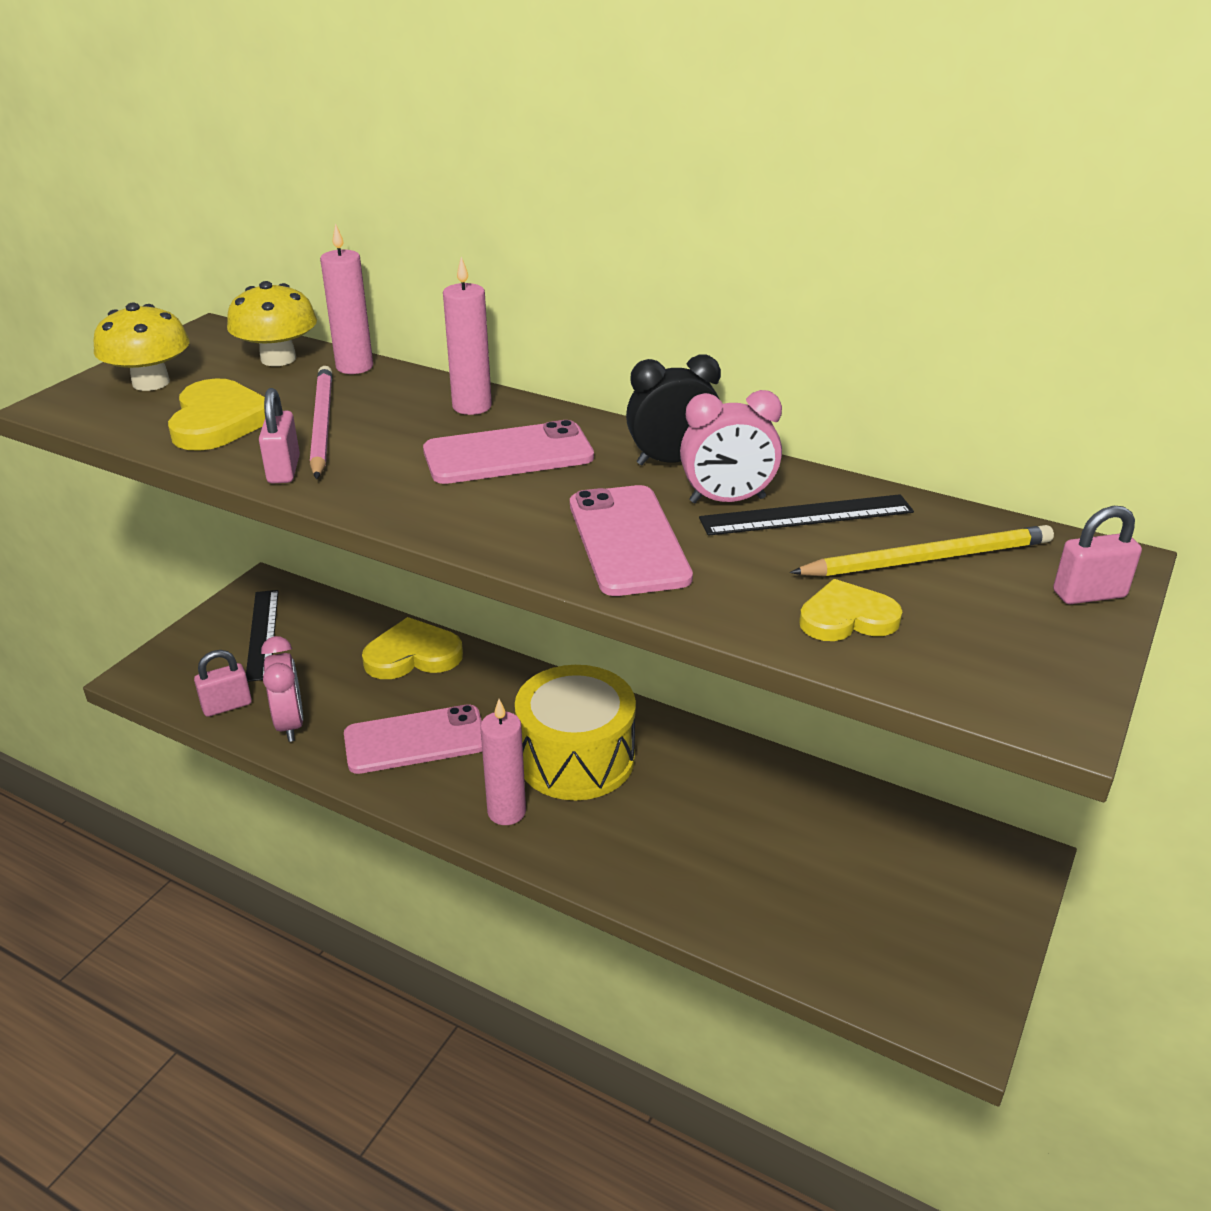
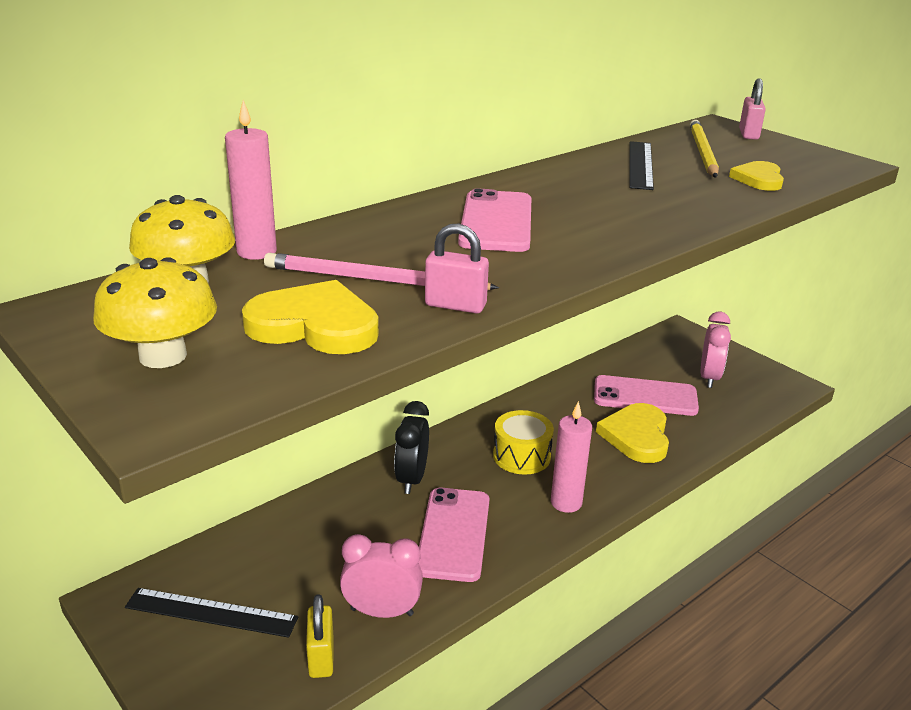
camera: 70 degrees left, 5 degrees down
(227, 706) = (321, 657): pink padlock -> yellow padlock
(413, 655) = (331, 513): yellow heart -> yellow heart (636, 436)
(472, 406) = (397, 221): pink candle -> none
(576, 758) = (521, 456): yellow drum -> yellow drum, size x0.61
(628, 541) = (649, 210): pink phone -> pink phone (645, 396)
(672, 461) = (546, 180): black clock -> black clock (412, 479)
(727, 500) = (610, 177): pink clock -> pink clock (709, 378)

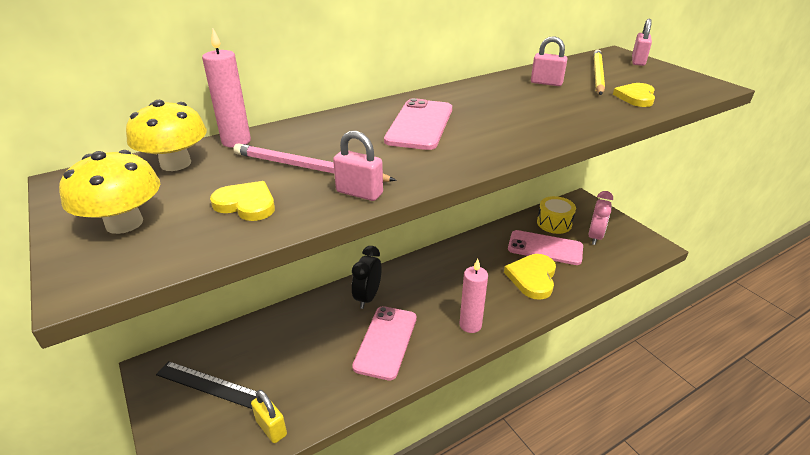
camera: 10 degrees right, 5 degrees up
(315, 325) = (246, 204): yellow heart -> yellow heart, size x0.65
(321, 657) = (271, 428): yellow padlock -> yellow padlock turned 45 degrees counterclockwise
(382, 612) = (321, 397): pink clock -> none
(521, 456) = (447, 286): yellow drum -> yellow drum (554, 223)
(640, 165) = (546, 83): black ruler -> pink padlock

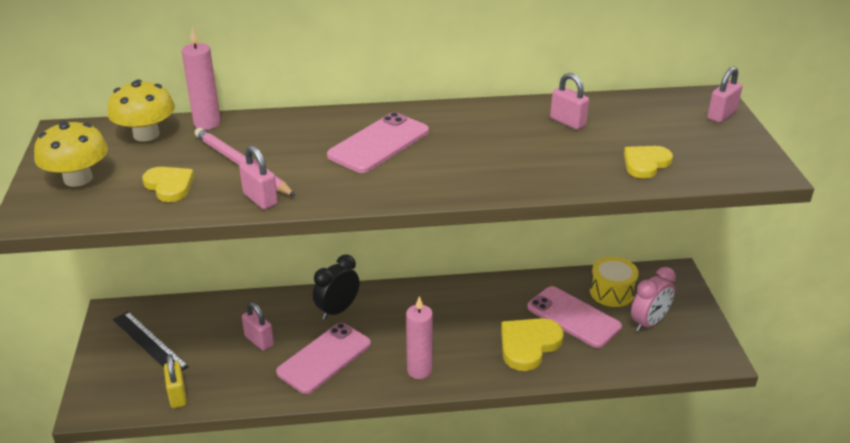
camera: 25 degrees right, 0 degrees up
(317, 346) = (259, 341): none -> pink padlock
(597, 74) = (643, 123): yellow pencil -> none

